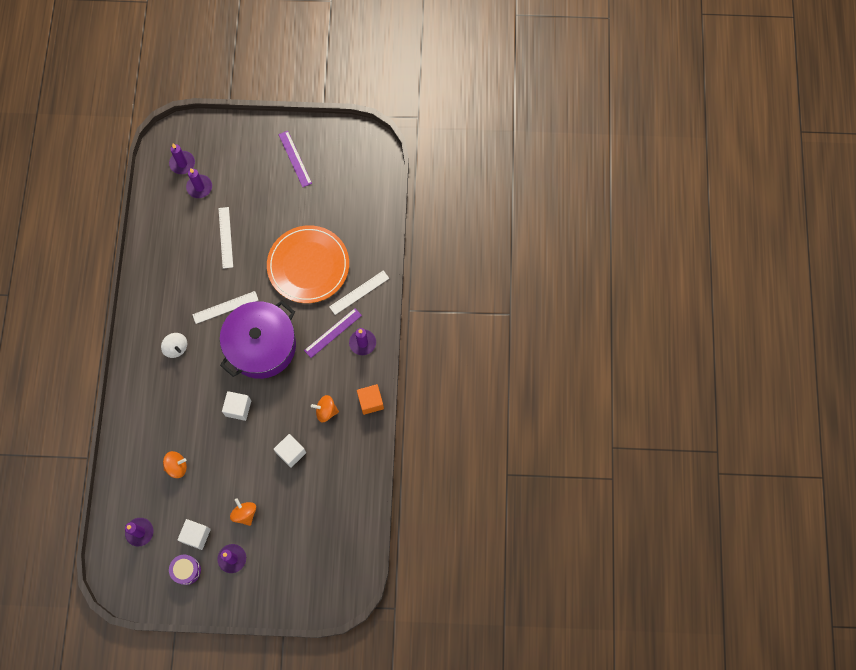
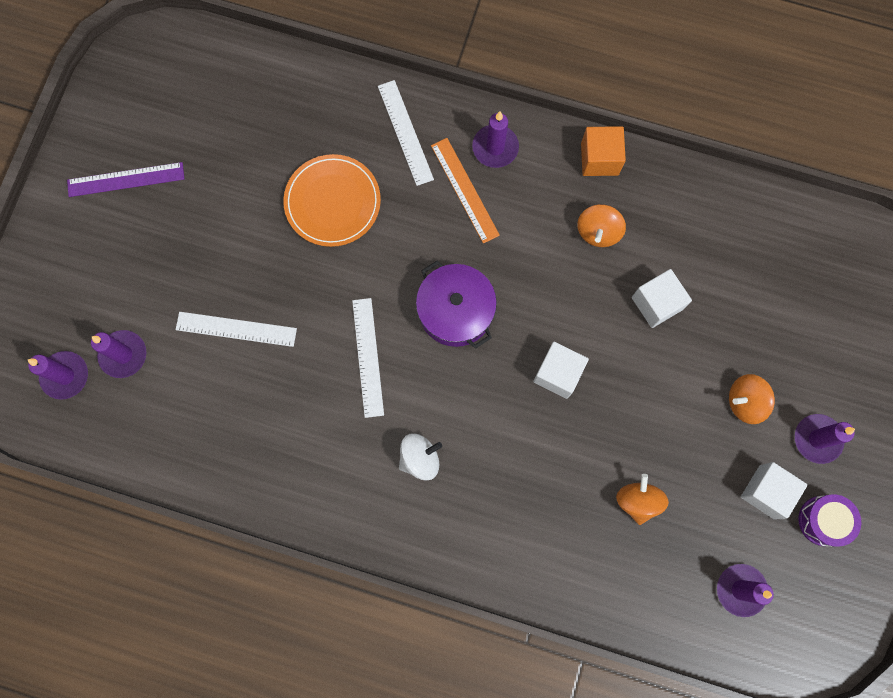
camera: 75 degrees left, 5 degrees up
(261, 346) = (456, 311): purple pot -> purple pot, size x0.60
(308, 265) = (332, 202): orange plate -> orange plate, size x0.66
(333, 333) = (465, 190): purple ruler -> orange ruler

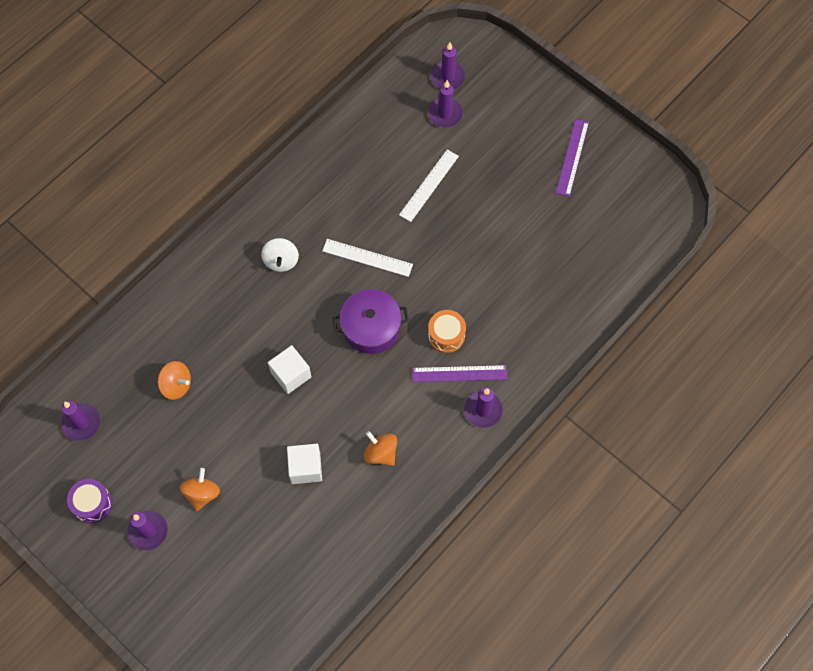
camera: 115 degrees right, 10 degrees down
(332, 202) = (493, 281): orange plate -> none
(405, 132) = (525, 352): white ruler -> none
(425, 223) = (446, 335): none -> orange drum
(465, 190) = (459, 374): orange ruler -> purple ruler
(599, 159) = (438, 482): orange cube -> none
(766, 492) = (133, 475): white cube -> none

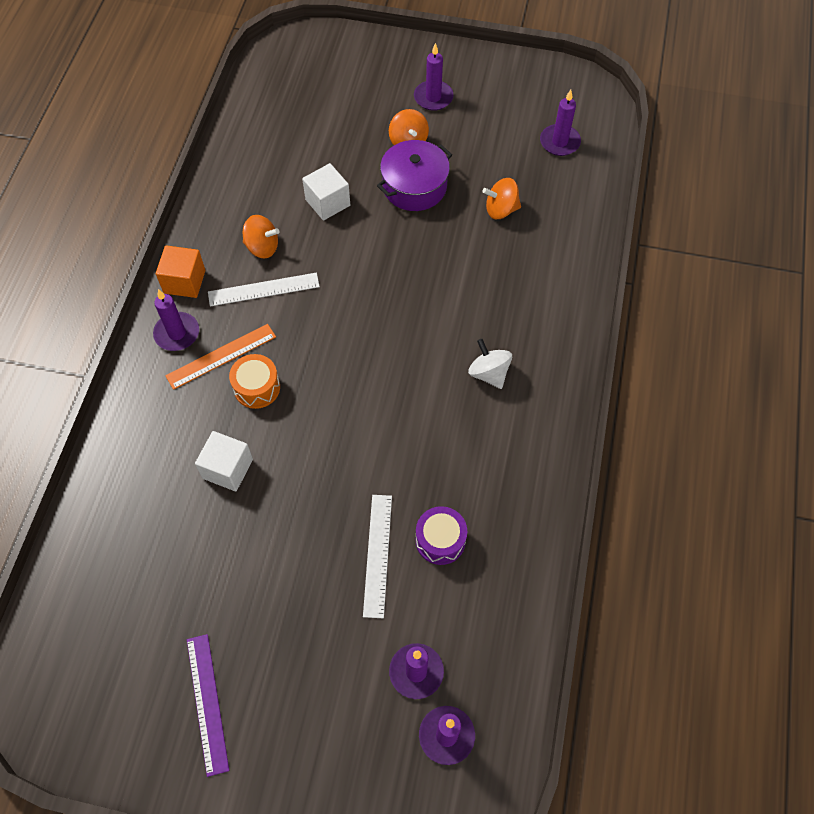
camera: 150 degrees right, 5 degrees down
(92, 503) = (497, 94): purple drum -> purple drum (440, 540)
(291, 375) = (397, 271): white cube -> white cube (227, 469)
(367, 258) = (396, 426): white ruler -> white ruler (263, 289)
(371, 327) = (344, 355): purple pot -> purple pot (414, 186)
(457, 454) = (184, 281): none -> orange cube
(459, 374) = (221, 356): purple ruler -> orange ruler

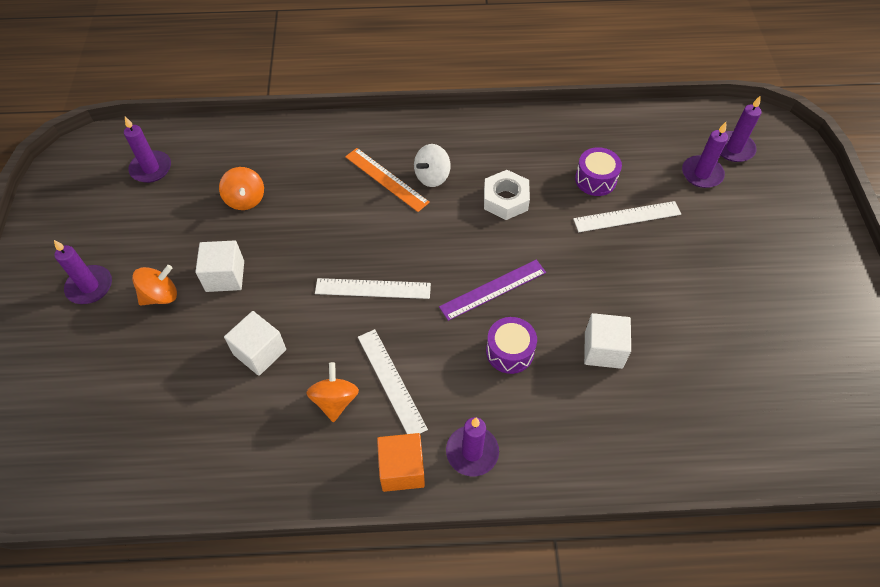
camera: 105 degrees left, 5 degrees down
(207, 703) = (803, 299): purple ruler -> purple ruler (493, 289)
(221, 356) = (485, 397): orange ruler -> orange ruler (386, 179)
(257, 387) = (509, 351): orange drum -> purple drum
(363, 293) = (373, 289): none -> white ruler
(414, 186) = (225, 276): purple pot -> white cube
(437, 436) = (505, 200): none -> white nut

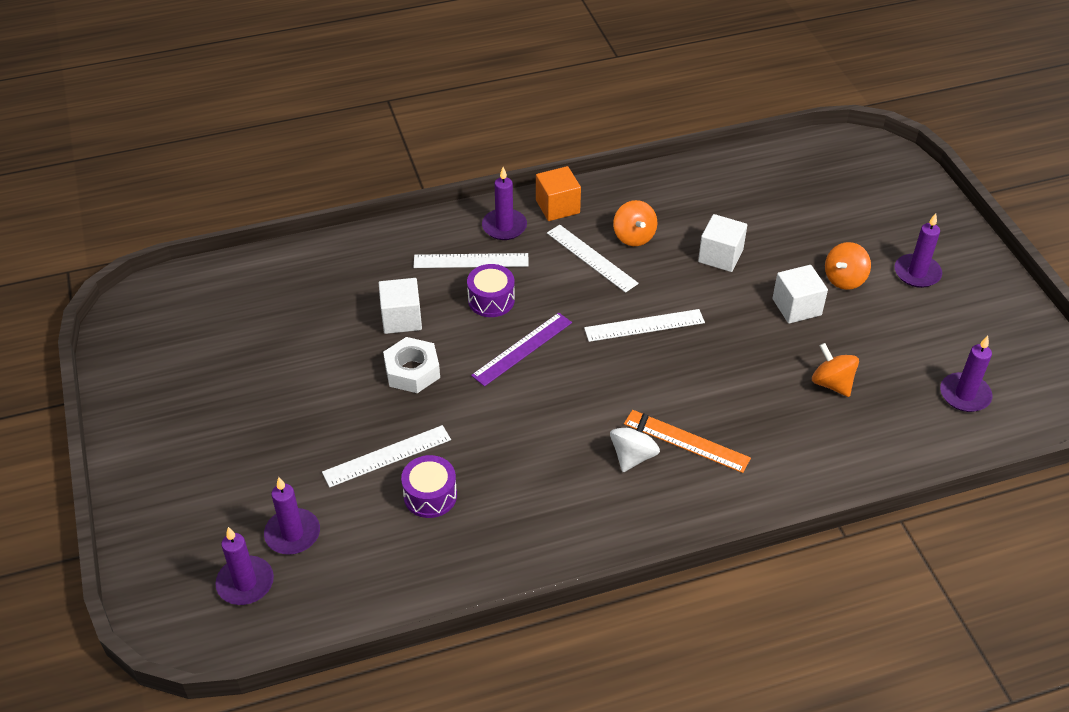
camera: 165 degrees right, 10 degrees down
(505, 200) = (535, 446): white nut -> white nut (412, 371)
(520, 409) = (471, 261): none -> white ruler

